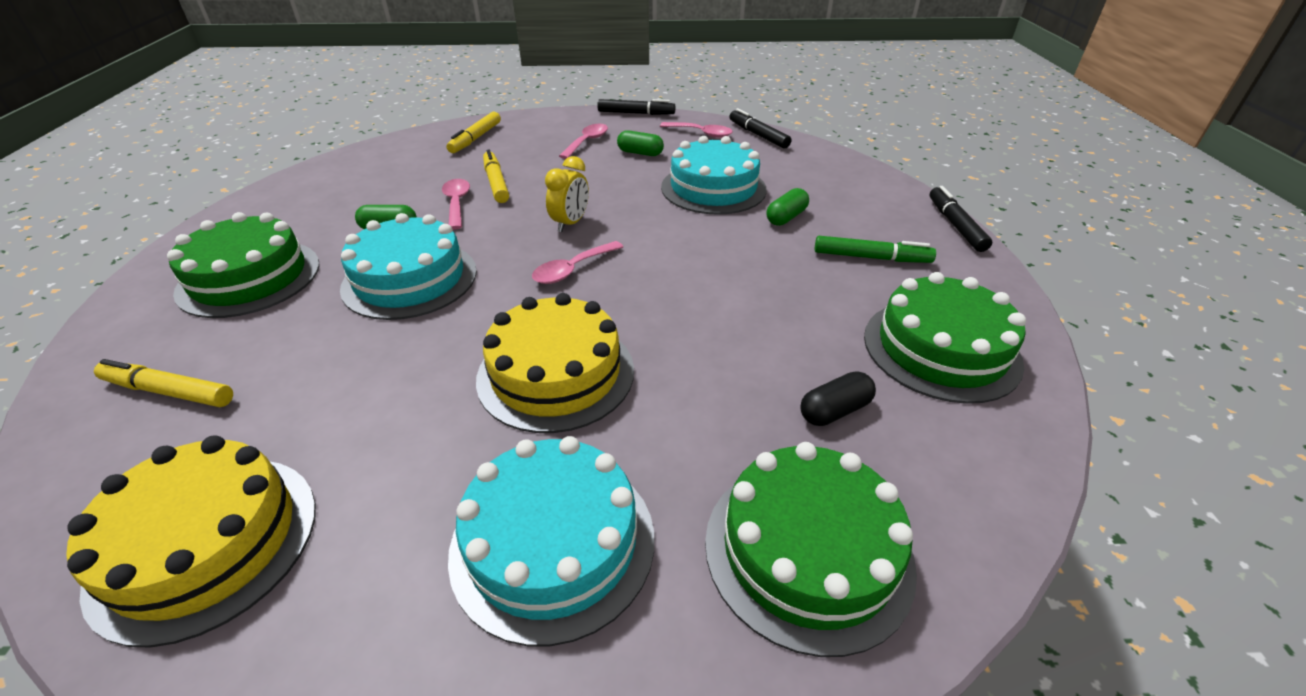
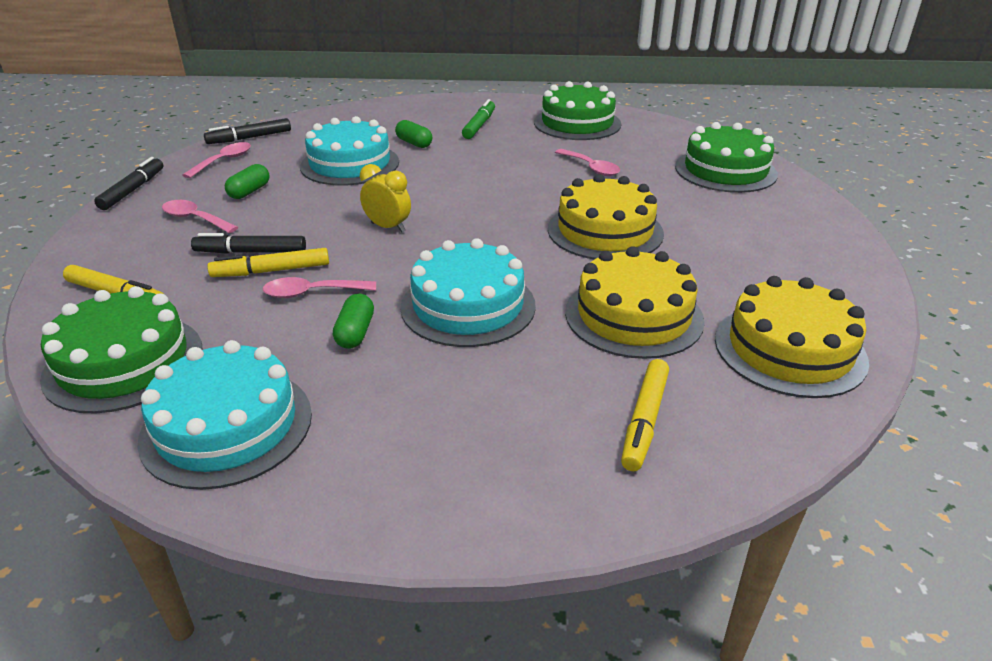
camera: 85 degrees left, 5 degrees down
(249, 277) = (440, 421): green cake -> green cake (124, 362)
(348, 392) = (633, 316): none -> yellow cake
(553, 542) = (743, 230): turquoise cake -> turquoise cake (227, 426)
(573, 269) = (469, 226): pink spoon -> pink spoon (590, 168)
(834, 410) = (630, 154): black capsule -> none
(955, 225) = (445, 98): black marker -> black marker (251, 252)

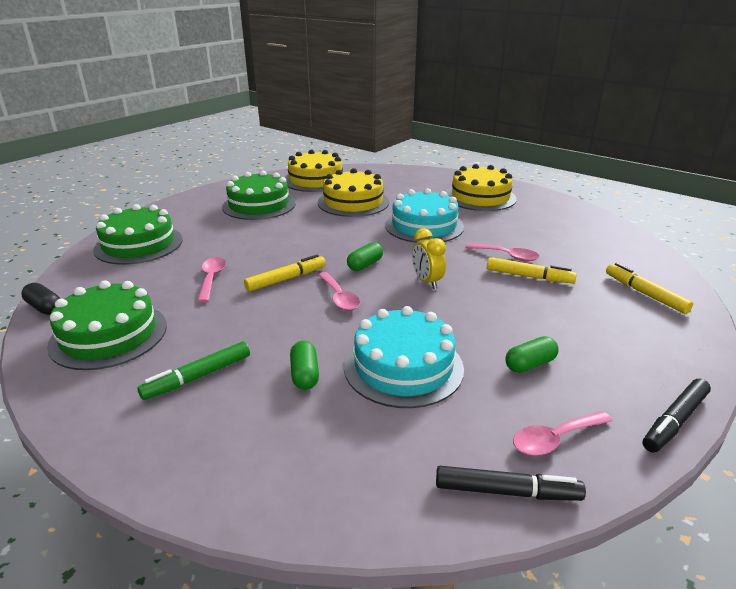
camera: 145 degrees left, 5 degrees down
(124, 362) = (624, 253): green cake -> green cake (259, 205)
(195, 219) = (589, 345): pink spoon -> pink spoon (339, 297)
(227, 426) = (567, 218): turquoise cake -> none
(251, 252) = (541, 295): black marker -> none
(355, 333) = (492, 232): green capsule -> green capsule (365, 265)
(605, 231) = (295, 235): yellow cake -> yellow cake (480, 197)
(644, 420) = (401, 181): yellow marker -> yellow marker (286, 279)
(656, 120) = (44, 307): none -> black capsule

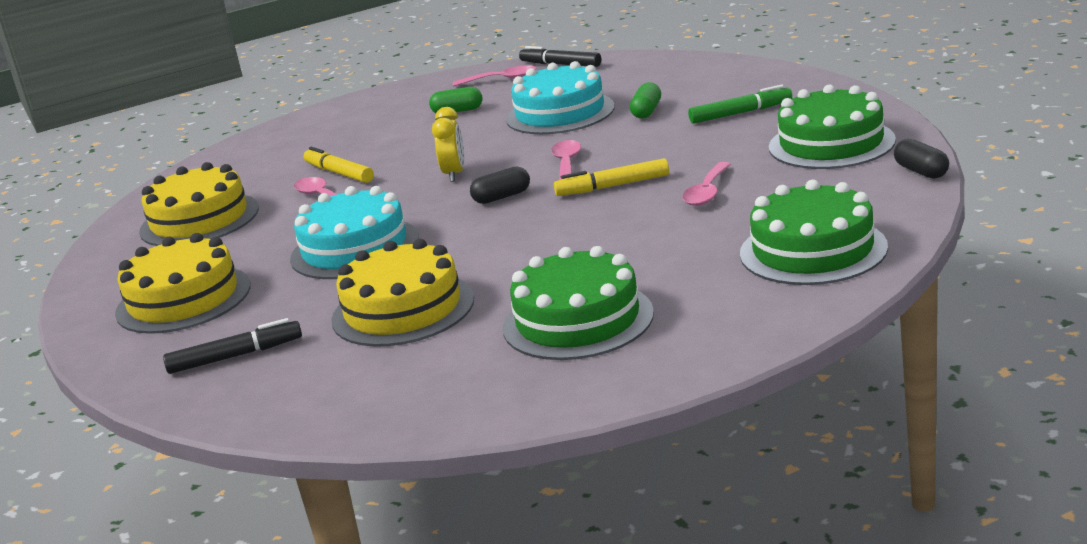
camera: 150 degrees left, 5 degrees down
(315, 180) = (409, 388): yellow cake -> yellow cake (199, 220)
(365, 265) = (502, 197): green capsule -> black capsule
(645, 294) = (263, 152): yellow marker -> none
(674, 421) = (412, 84): black marker -> black marker (235, 356)

